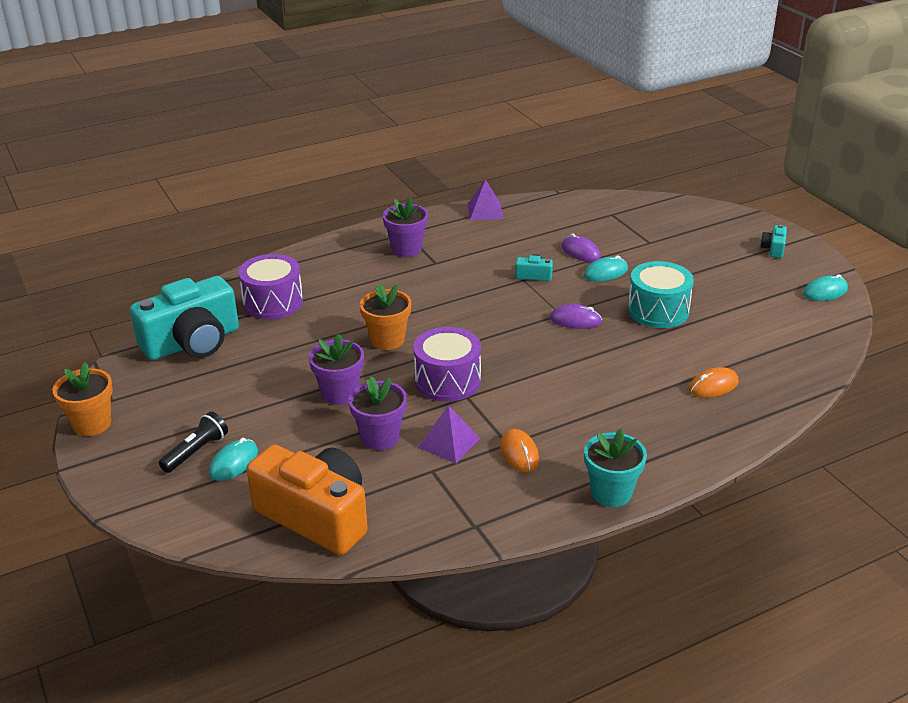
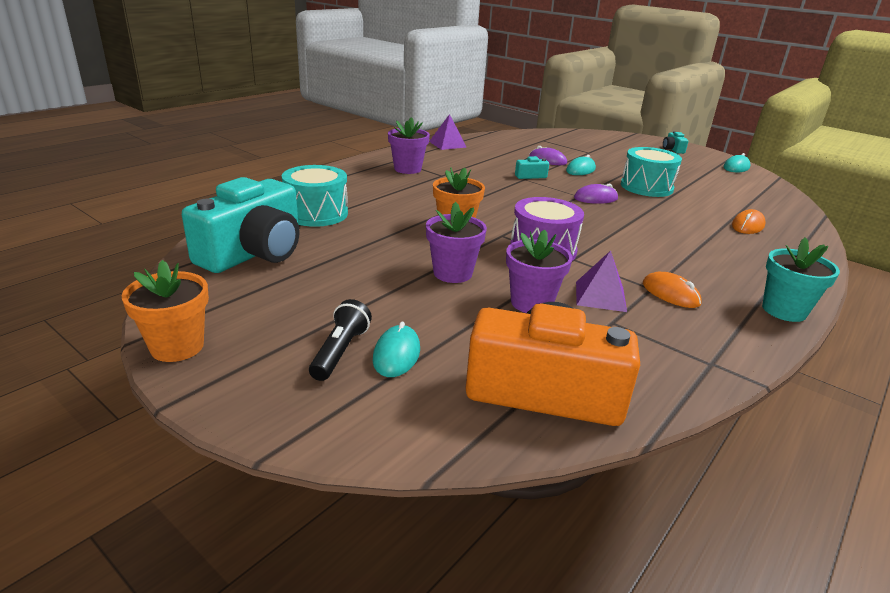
camera: 25 degrees left, 5 degrees down
(273, 302) = (316, 213): purple drum -> turquoise drum

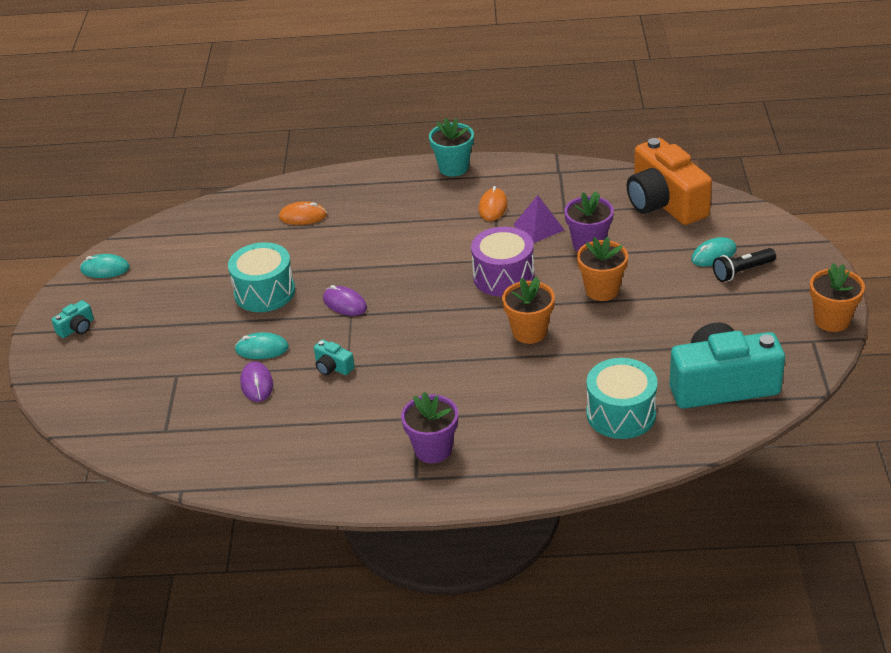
camera: 125 degrees left, 10 degrees up
(447, 144) = (296, 485): purple pyramid -> none
(452, 273) = (602, 290): purple flower pot -> orange flower pot

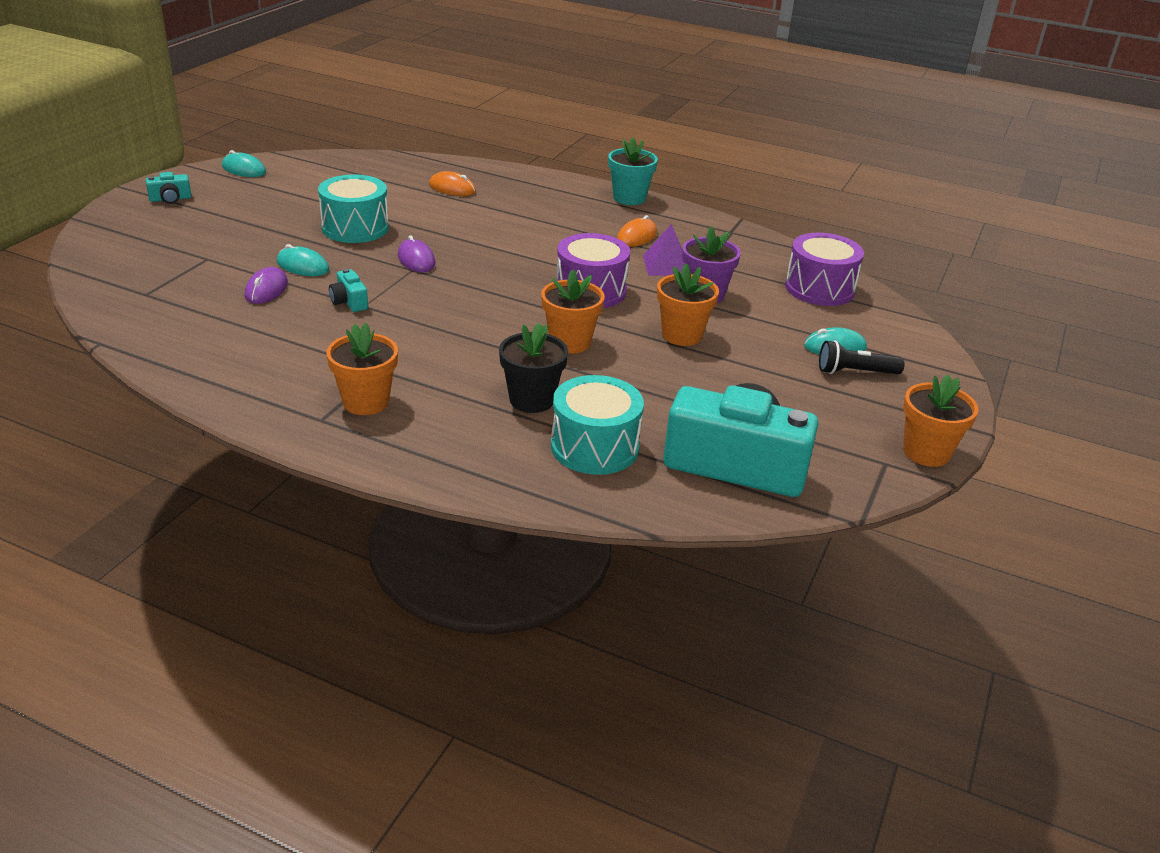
camera: 20 degrees right, 5 degrees down
(433, 449) = (366, 402): purple flower pot -> orange flower pot
(546, 395) = (531, 400): none -> black flower pot
(664, 203) = (819, 288): orange camera -> purple drum

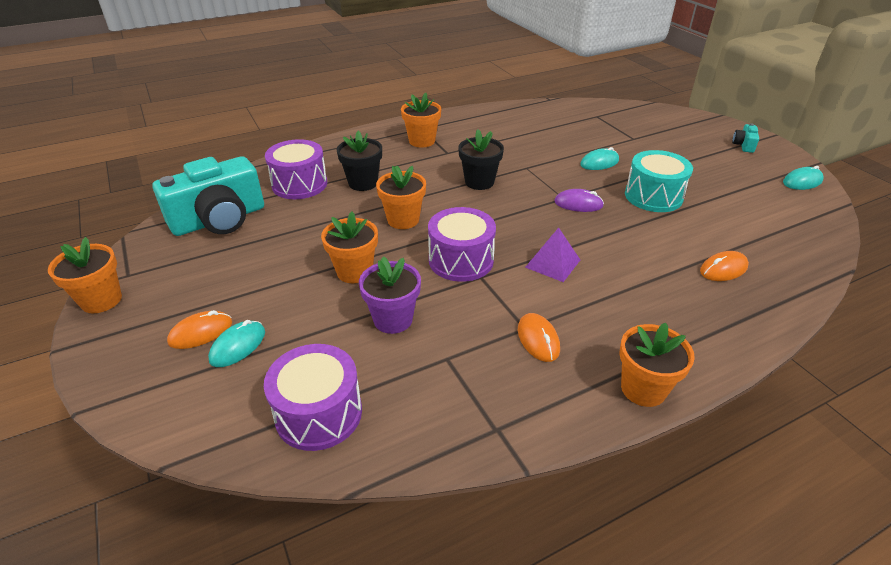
camera: 130 degrees right, 5 degrees up
(266, 289) = (574, 145): purple mouse -> none
(349, 302) = (535, 164): turquoise camera -> none
(434, 324) = (479, 182): none -> black flower pot
(594, 447) = (299, 184): turquoise drum -> purple drum
(629, 198) = (643, 389): turquoise flower pot -> orange flower pot
(667, 265) = (464, 326): purple pyramid -> purple pyramid (552, 263)
(855, 372) = (201, 332): black flashlight -> orange mouse

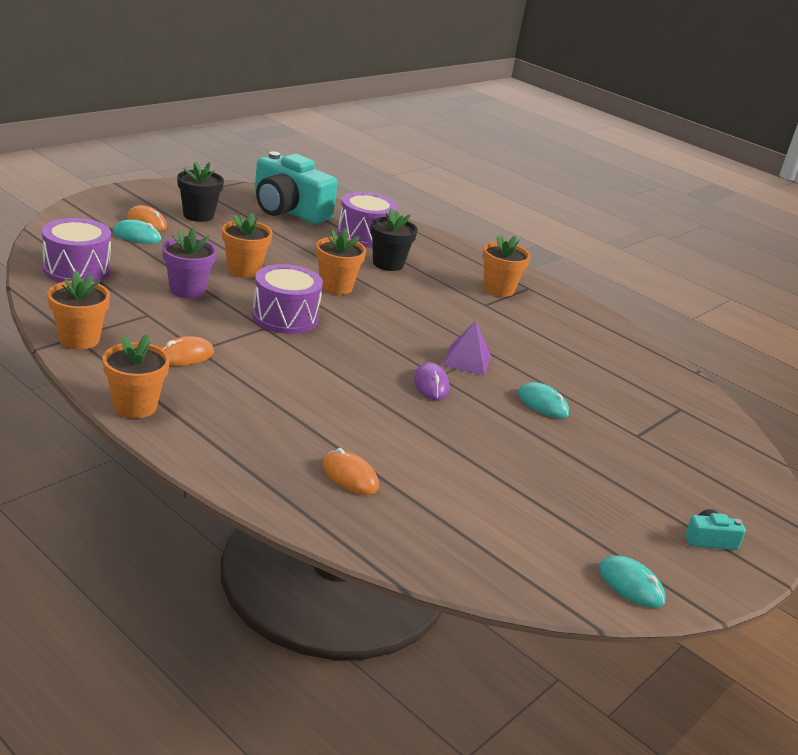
camera: 65 degrees right, 10 degrees down
(101, 300) = (169, 187): orange flower pot -> orange flower pot (79, 339)
(479, 182) = (435, 324): black flower pot -> black flower pot (198, 215)
(552, 263) = (305, 365): purple pyramid -> purple pyramid (466, 360)
(653, 196) = (486, 439): turquoise drum -> none

